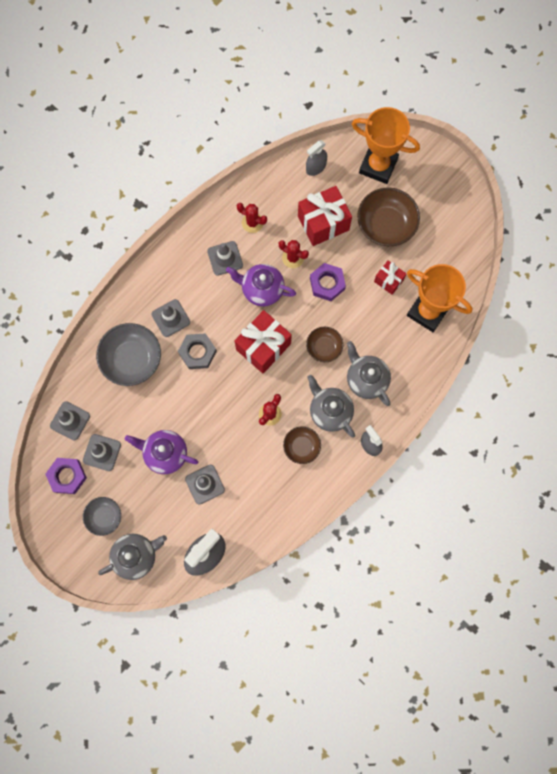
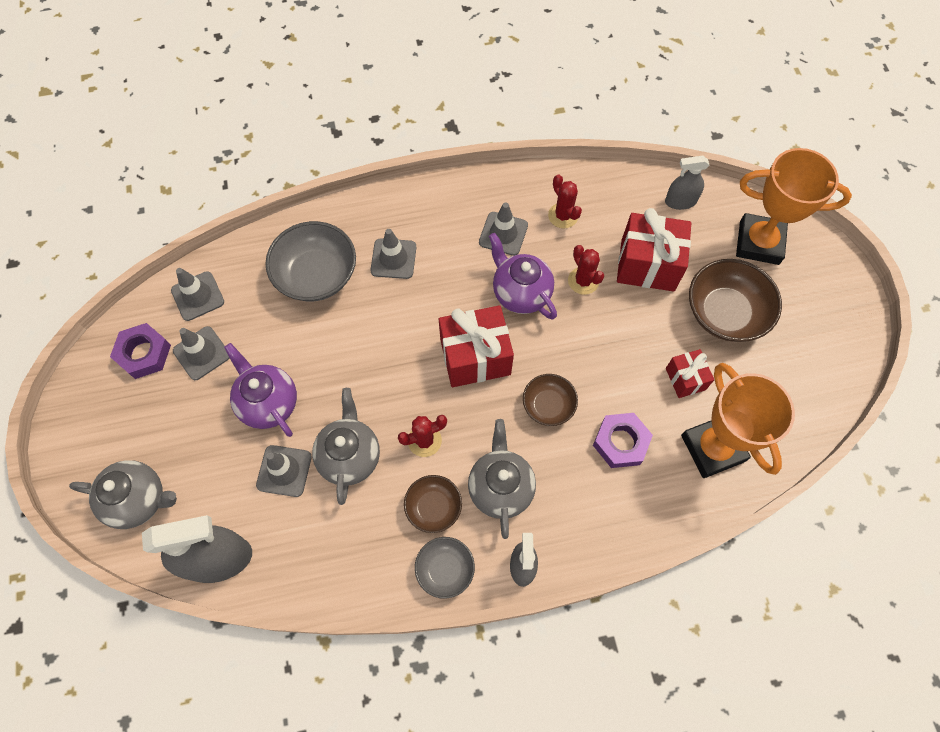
camera: 35 degrees right, 10 degrees down
(104, 517) = (143, 427): grey bowl -> grey bowl (445, 569)
(197, 352) = (394, 314): grey nut -> none
(327, 283) = (604, 334): purple nut -> purple nut (620, 442)
(366, 379) = (574, 479): grey teapot -> grey teapot (350, 456)
(378, 166) = (759, 243): orange trophy -> orange trophy turned 45 degrees counterclockwise

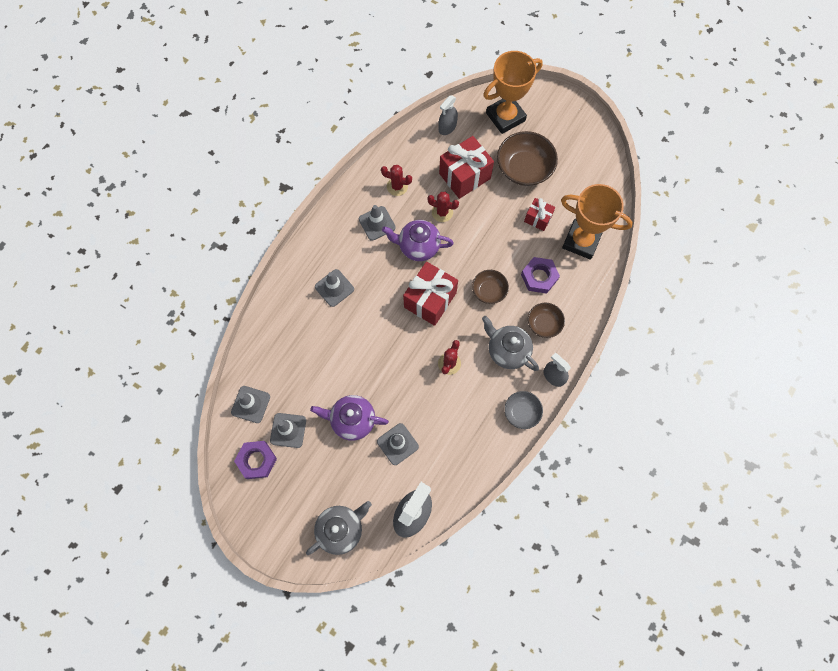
camera: 45 degrees left, 5 degrees up
(316, 275) = (303, 334): grey bowl -> none
(350, 456) = (421, 406): grey teapot -> none
(433, 507) = (487, 390): brown bowl -> brown bowl (544, 324)

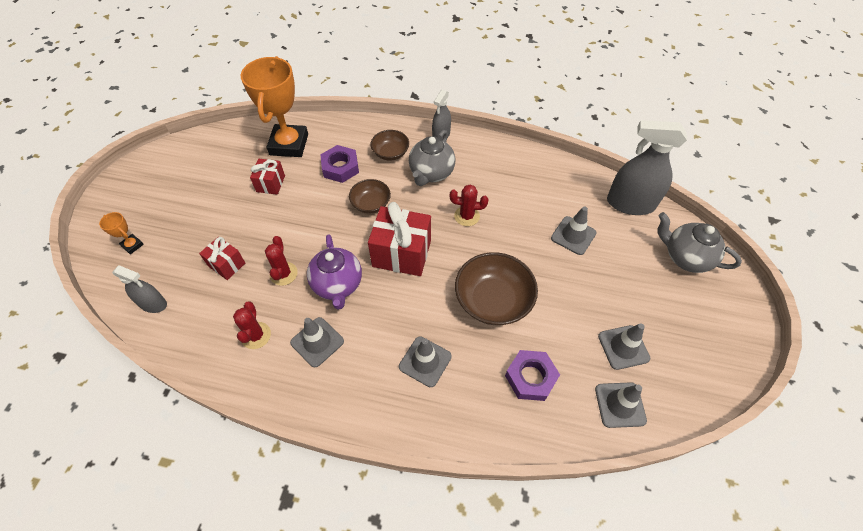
camera: 110 degrees left, 15 degrees down
(257, 460) = (677, 368): purple nut -> purple nut (530, 377)
(352, 420) = (574, 285): purple teapot -> none
(464, 176) = (226, 264): red gift -> red gift, size x0.55
(505, 117) = (132, 245): orange trophy -> orange trophy, size x0.42
(521, 412) = (487, 149): grey bowl -> none
(524, 168) = (206, 210): brown bowl -> brown bowl (493, 300)

